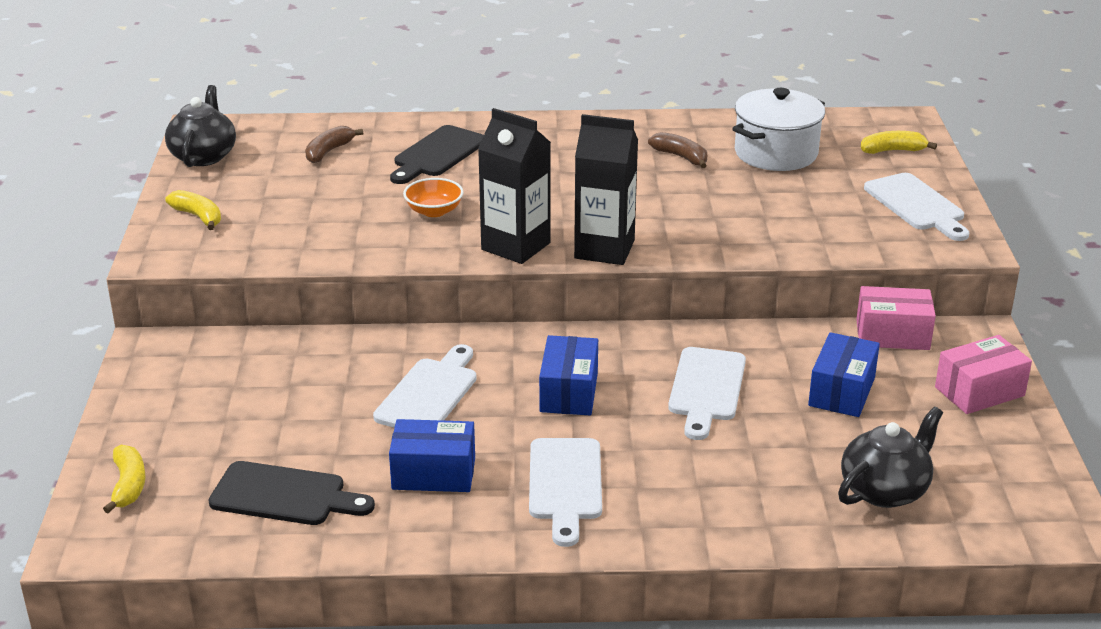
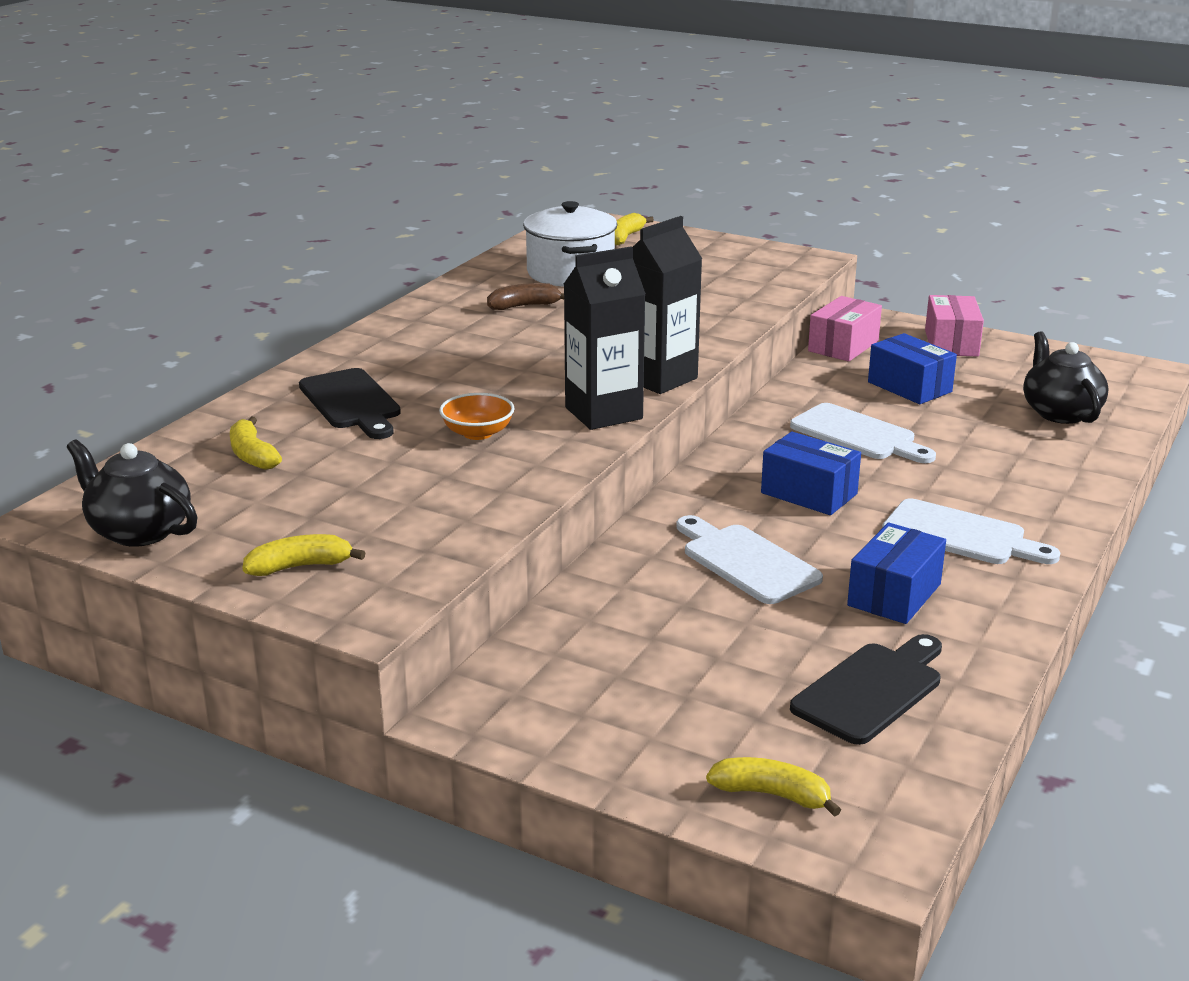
camera: 60 degrees left, 5 degrees down
(329, 151) = (252, 455): brown banana -> yellow banana
(917, 205) = (726, 255): white cutting board -> none

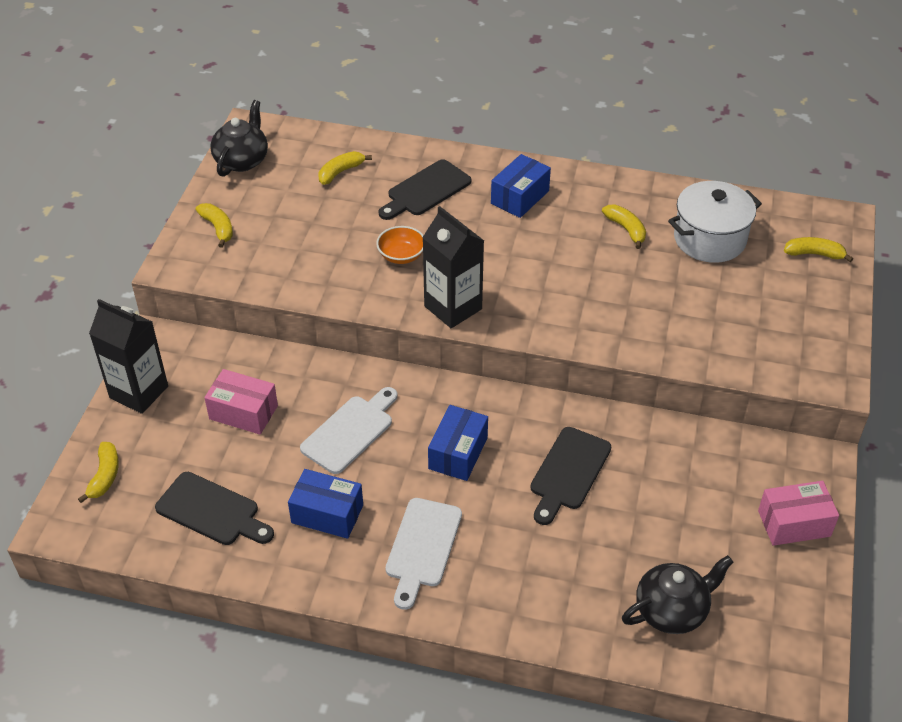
camera: 75 degrees right, 20 degrees up
(524, 306) = (626, 229): brown banana -> yellow banana
(658, 378) = (523, 325): black carton -> black carton (139, 392)
(843, 346) = (745, 446): pink box -> pink box (243, 412)
(857, 434) = (568, 472): white cutting board -> black cutting board
(909, 387) = (677, 499): blue box -> blue box (519, 197)

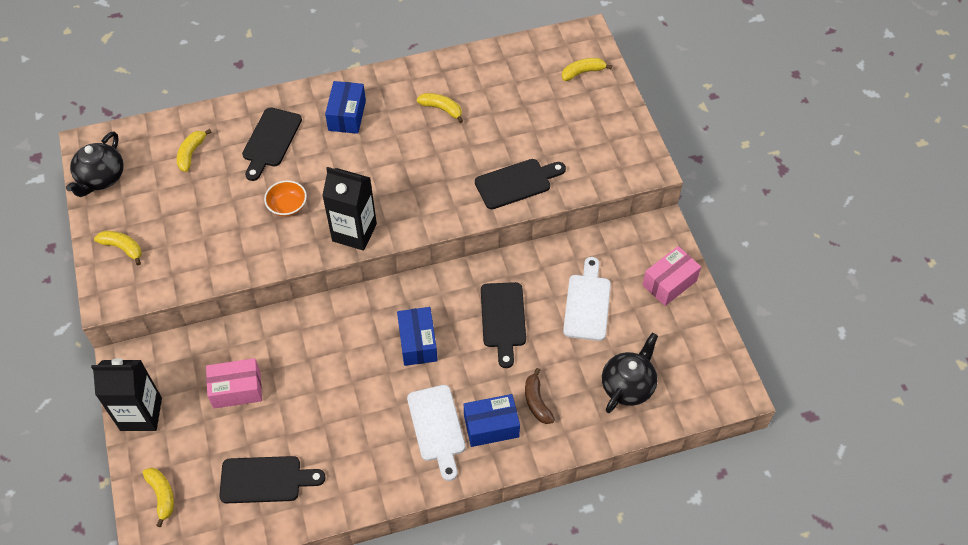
camera: 30 degrees left, 10 degrees up
(242, 160) = (101, 178): black teapot -> black teapot turned 150 degrees counterclockwise
(327, 514) = (353, 437): blue box -> blue box (491, 426)
(350, 431) = (329, 365): white cutting board -> white cutting board (587, 303)
(551, 575) = (537, 402): none -> brown banana
(663, 333) = (516, 183): none -> black cutting board
(709, 239) = (505, 91): white pot -> none

